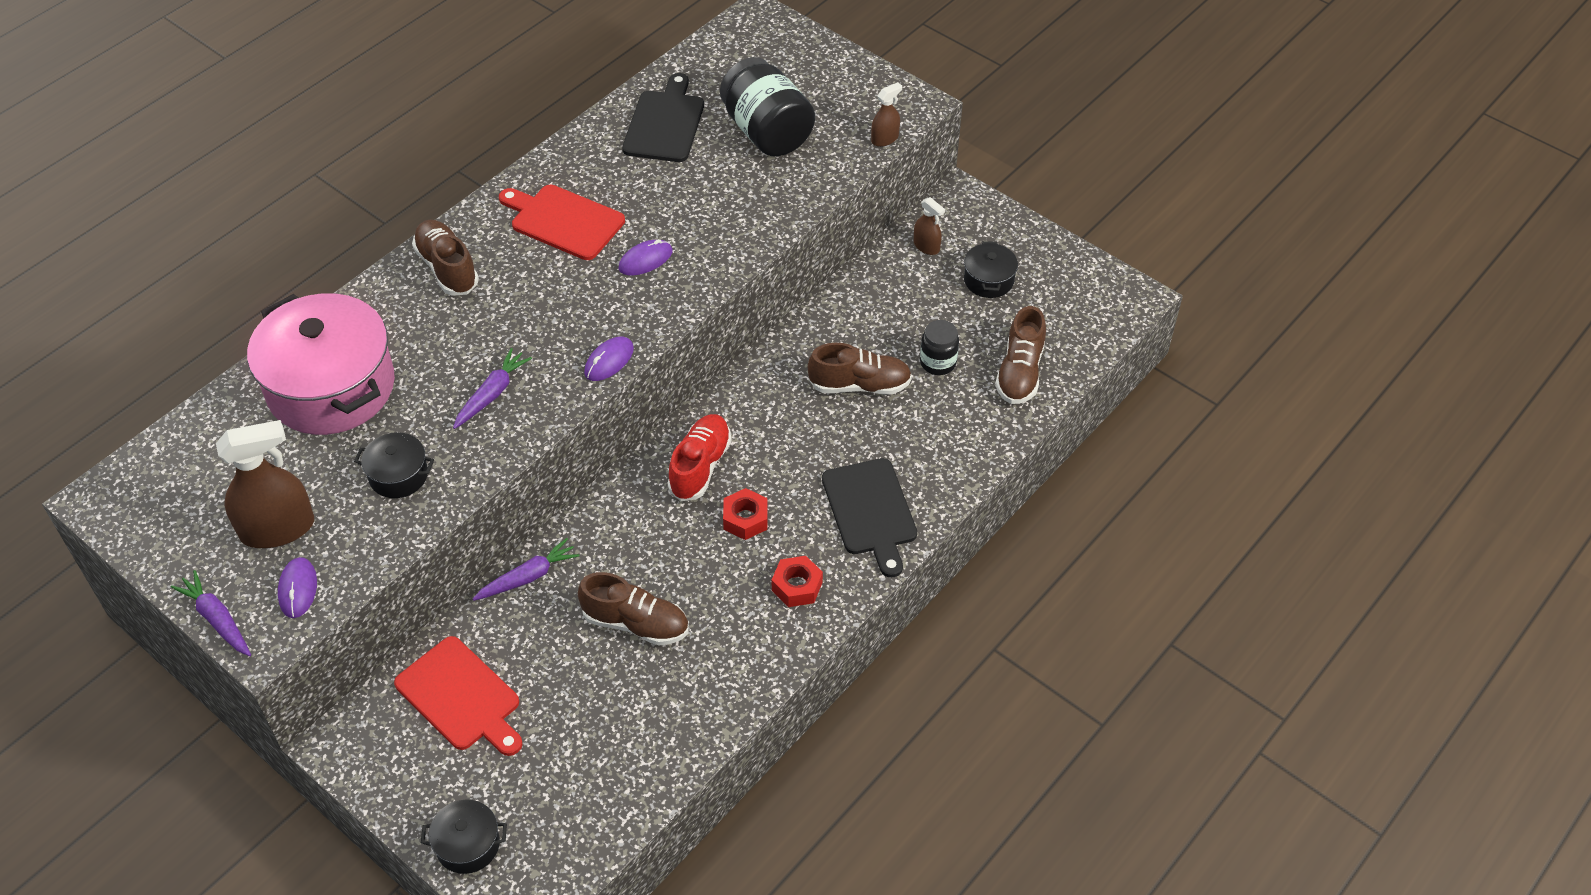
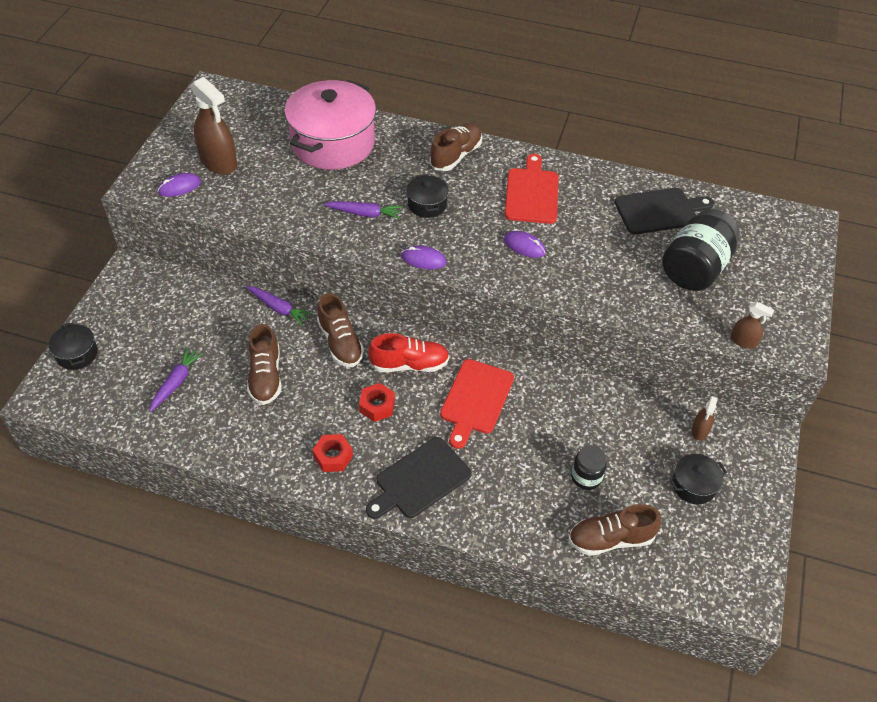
camera: 65 degrees right, 0 degrees up
(217, 619) = (147, 164): purple carrot -> purple carrot (176, 382)
(398, 475) = (280, 196): black pot -> black pot (427, 204)
(461, 697) = (178, 311): red cutting board -> red cutting board (475, 400)
(860, 385) = (534, 433): brown shoe -> brown shoe (340, 343)

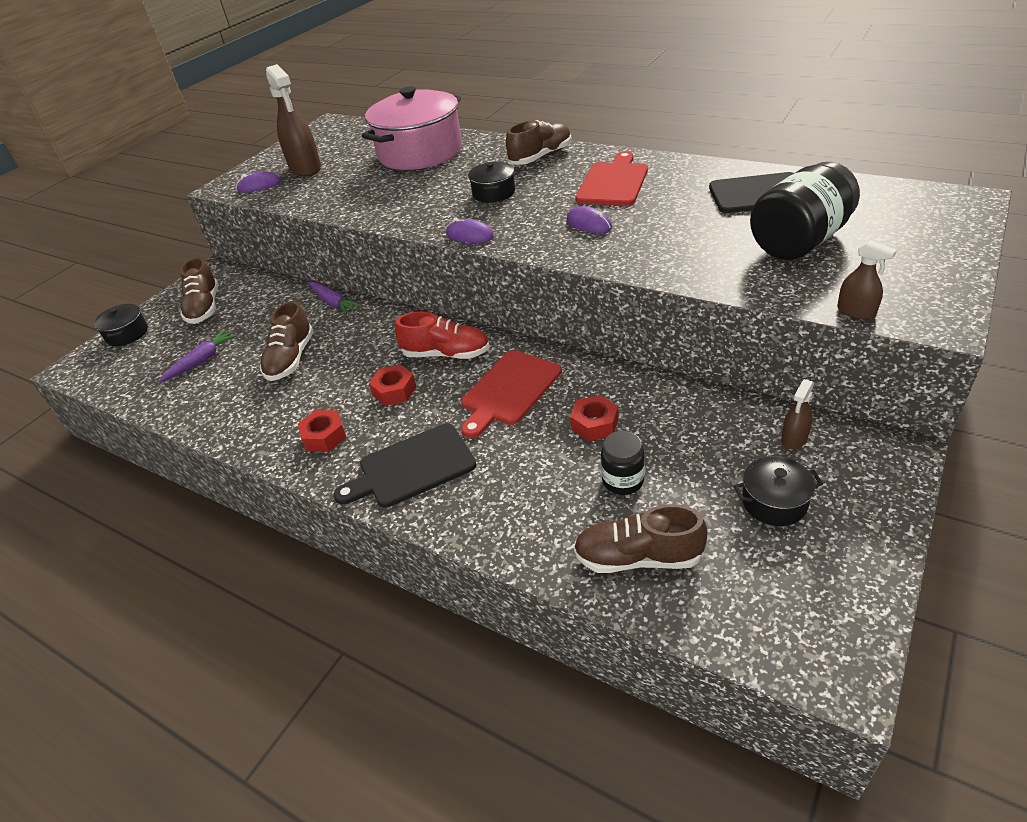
camera: 20 degrees right, 10 degrees down
(340, 343) = (381, 332): brown shoe -> brown shoe (204, 308)
(365, 214) = (425, 201): purple carrot -> none
(553, 428) = (594, 424): none -> red nut

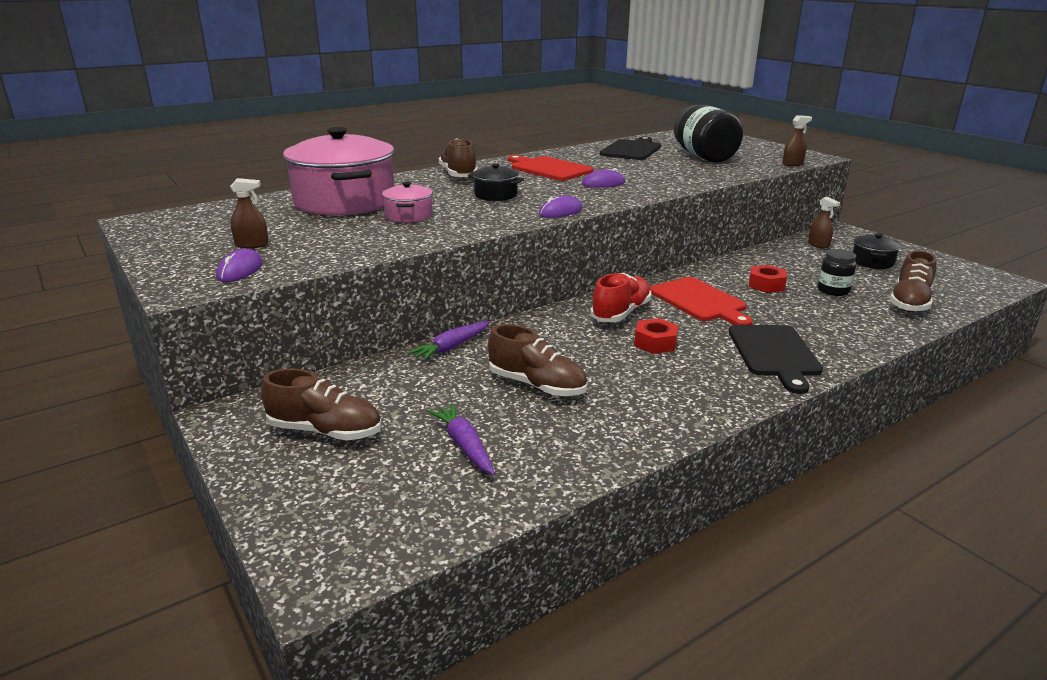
camera: 70 degrees left, 15 degrees down
(127, 334) = (292, 509): black pot -> none
(305, 168) = (252, 245): brown spray bottle -> brown spray bottle, size x0.50
(324, 436) = (699, 386): red nut -> none
(333, 303) = (451, 347): purple carrot -> purple carrot turned 150 degrees clockwise
(404, 185) = (408, 216): none -> pink pot

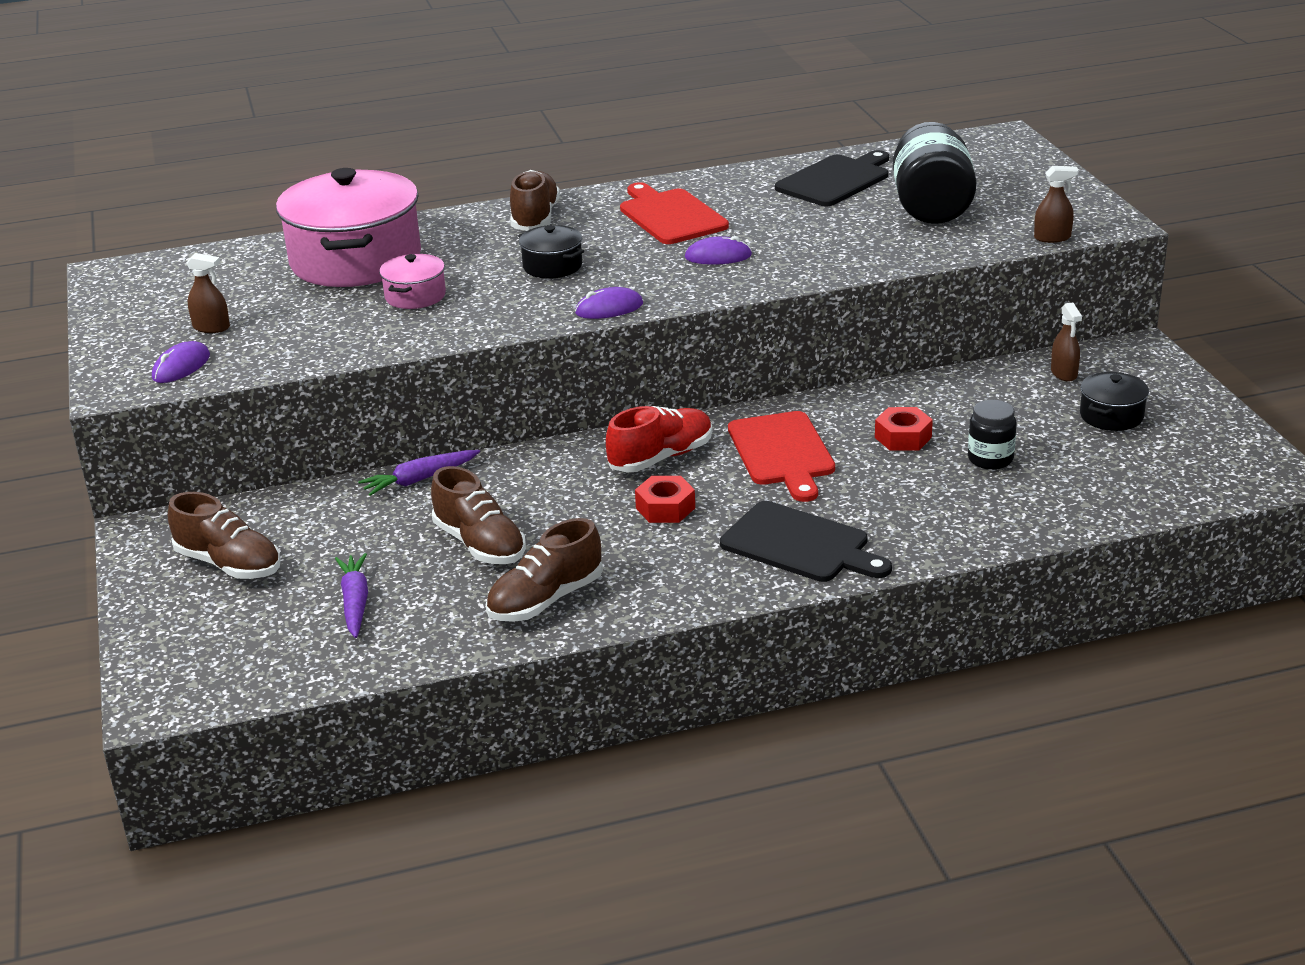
camera: 20 degrees right, 5 degrees up
(774, 354) = (800, 545): black cutting board -> black cutting board turned 75 degrees counterclockwise
(909, 302) = (1079, 494): brown shoe -> brown shoe (545, 600)

